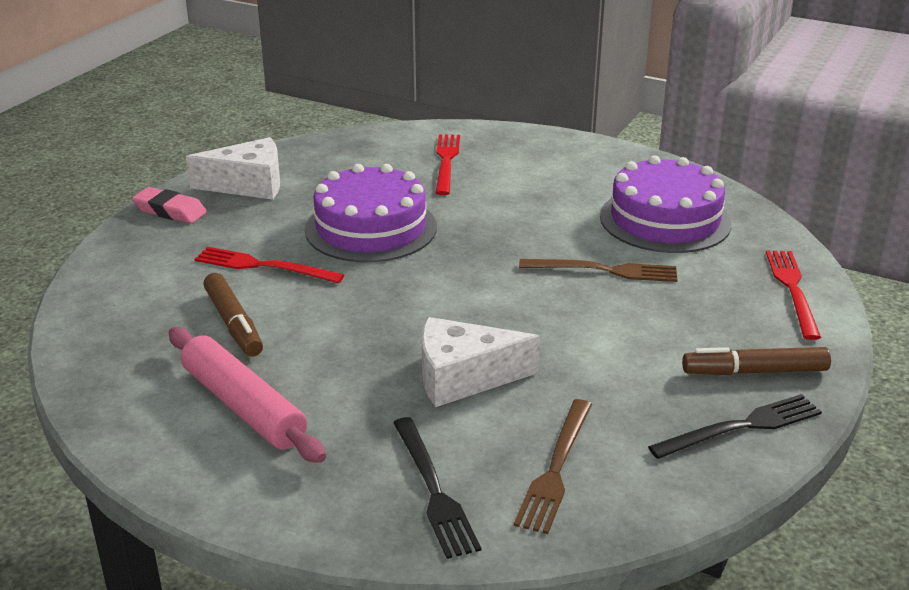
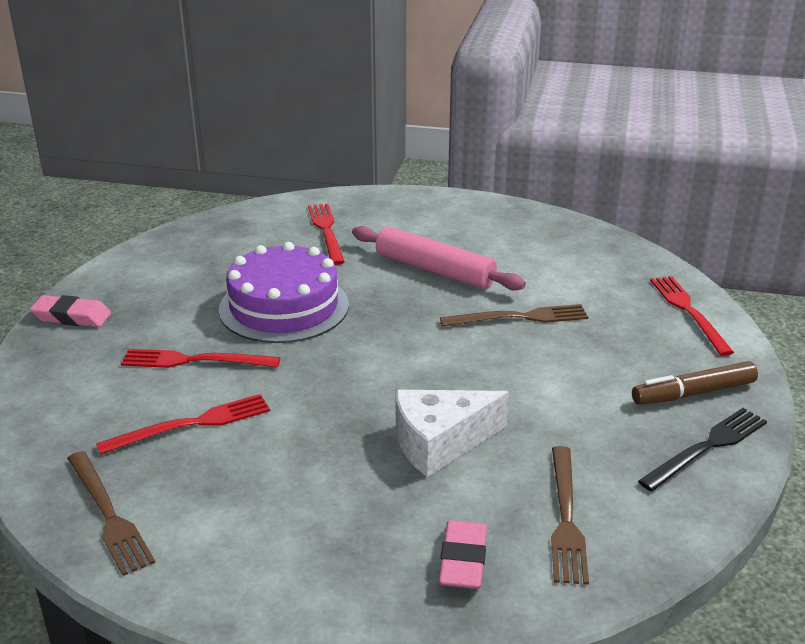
camera: 15 degrees left, 0 degrees up
(125, 389) = (108, 514): none -> brown fork
(234, 323) = (190, 425): brown marker -> red fork
(244, 406) = (239, 509): pink rolling pin -> pink rolling pin (435, 270)
(248, 185) = (141, 279): white cheese -> none
(433, 489) = (463, 560): black fork -> pink eraser
(665, 220) = (550, 261): purple cake -> none

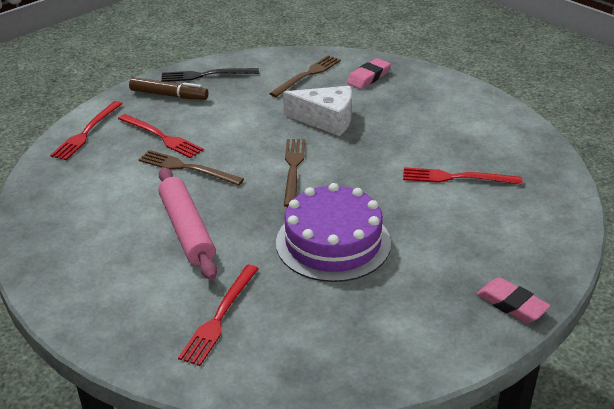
camera: 145 degrees left, 5 degrees up
(108, 514) = (525, 148): brown fork -> brown fork (293, 169)
(195, 361) = (429, 221): red fork -> red fork (161, 137)

